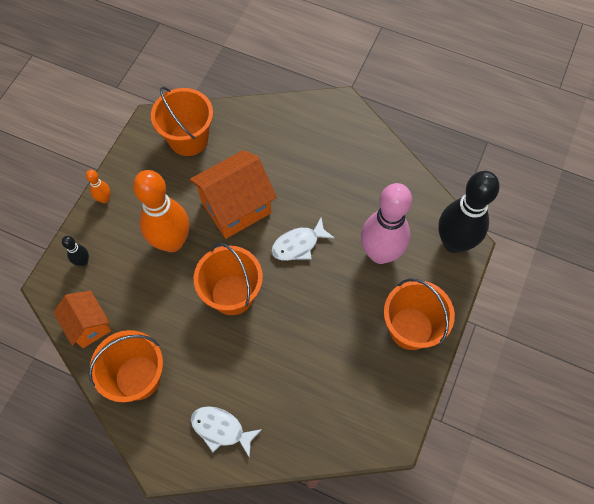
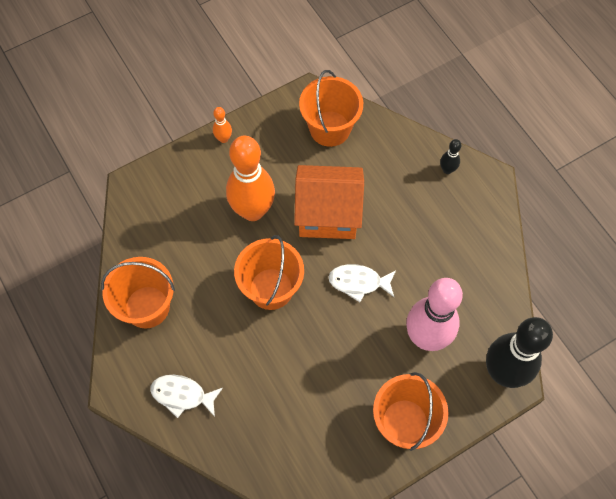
camera: 35 degrees right, 0 degrees up
(83, 261) = (170, 182): black bowling pin -> black bowling pin (447, 170)
(89, 325) = (139, 238): orange house -> none
(221, 429) = (182, 395): white fish -> white fish turned 45 degrees counterclockwise

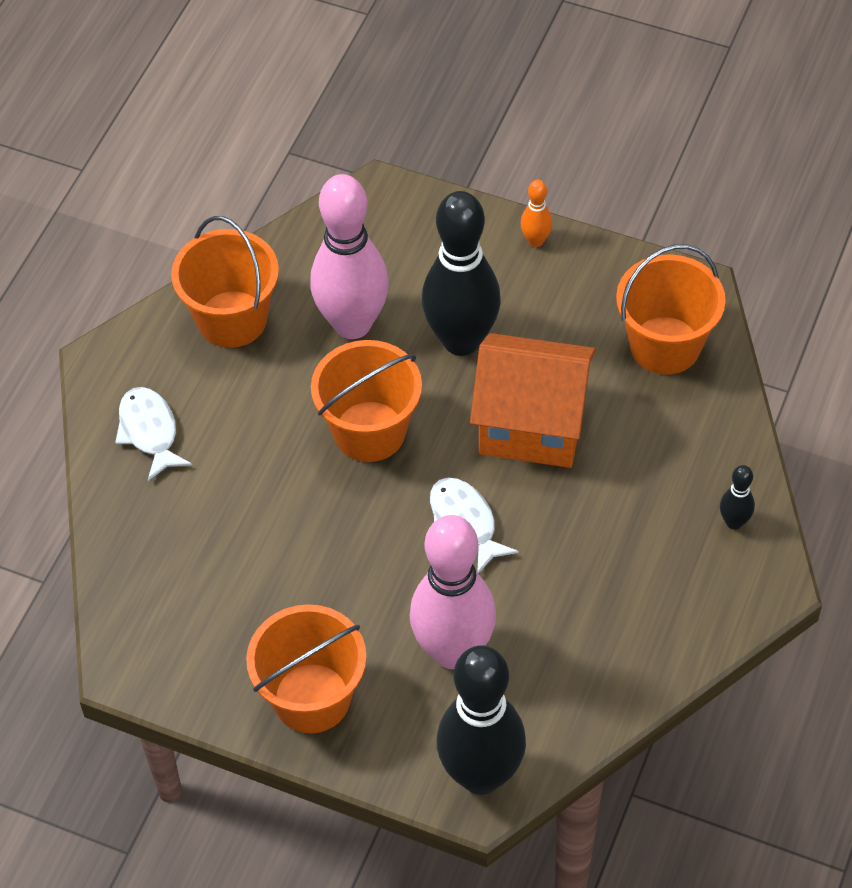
camera: 55 degrees right, 10 degrees down
(200, 252) = (352, 324): none -> pink bowling pin
(253, 211) = (461, 340): orange bowling pin -> black bowling pin
(328, 215) = (532, 426): orange house -> orange house turned 45 degrees counterclockwise

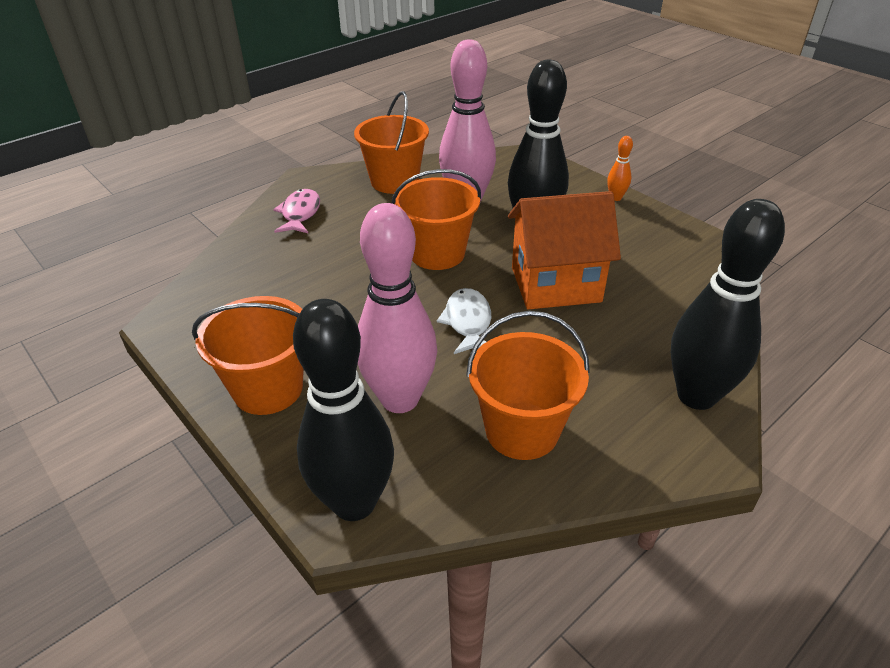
camera: 25 degrees right, 15 degrees down
(149, 431) = (300, 213): white fish -> pink fish
(532, 426) = (555, 284): orange house -> orange house turned 45 degrees counterclockwise
(665, 345) = (685, 271): orange bucket -> orange bucket (522, 430)
(734, 522) = (696, 396): black bowling pin -> black bowling pin, size x2.37

